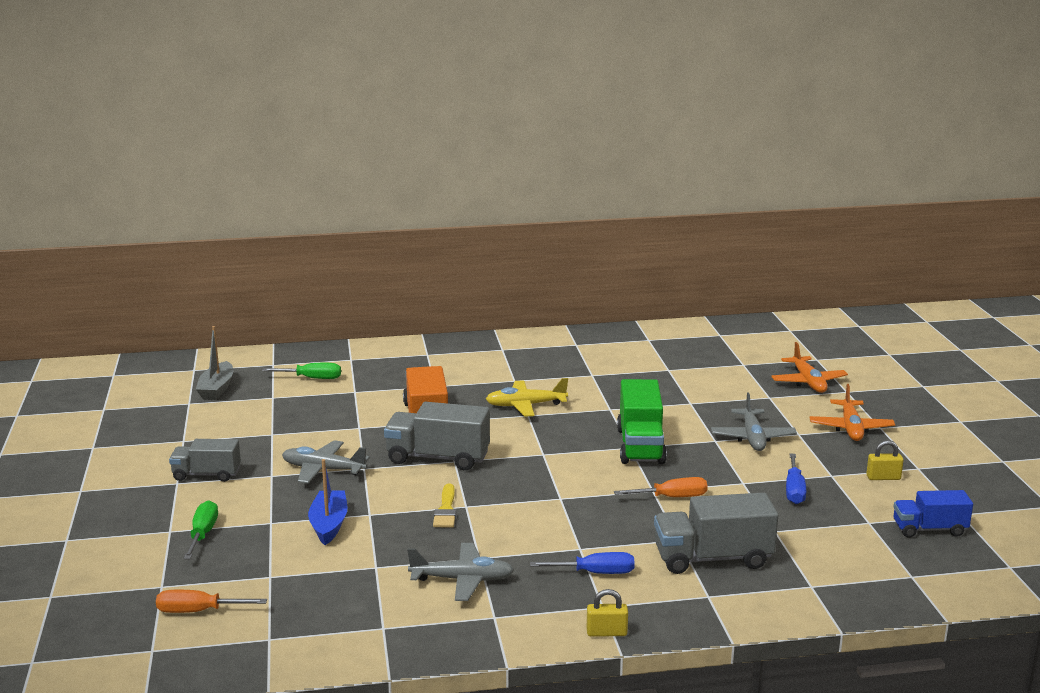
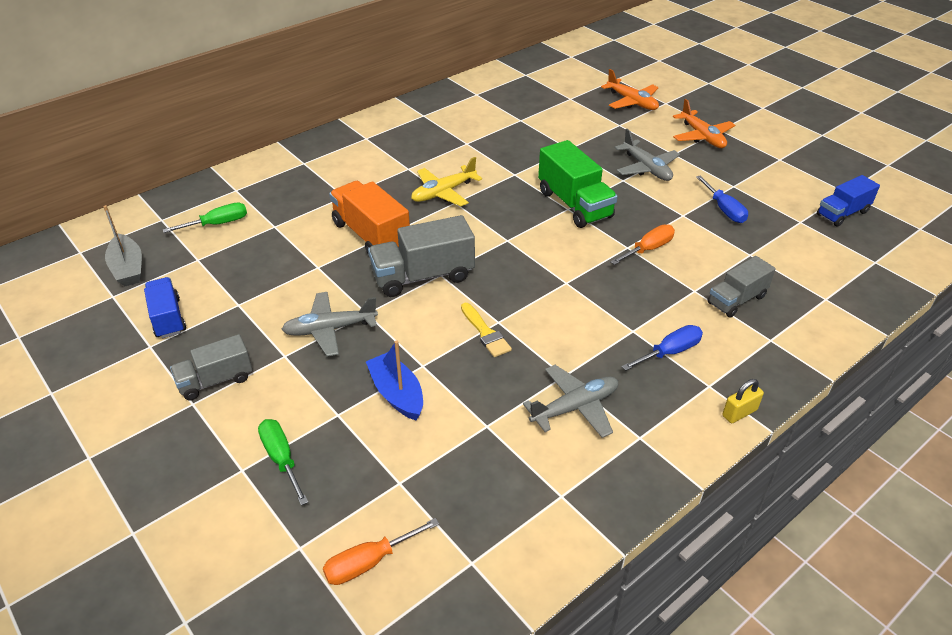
camera: 30 degrees left, 20 degrees up
(213, 427) = (168, 318): none -> blue truck
(712, 558) = (736, 300): grey truck -> grey truck, size x0.64
(883, 477) = (768, 176): yellow padlock -> none

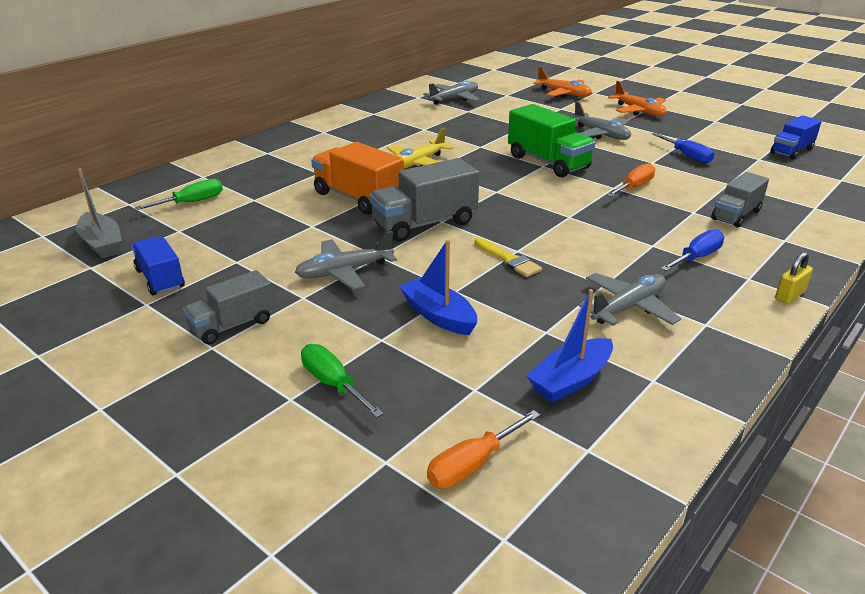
camera: 10 degrees left, 10 degrees down
(487, 485) = (571, 380): none -> blue boat
(513, 100) = (454, 99): none -> grey plane

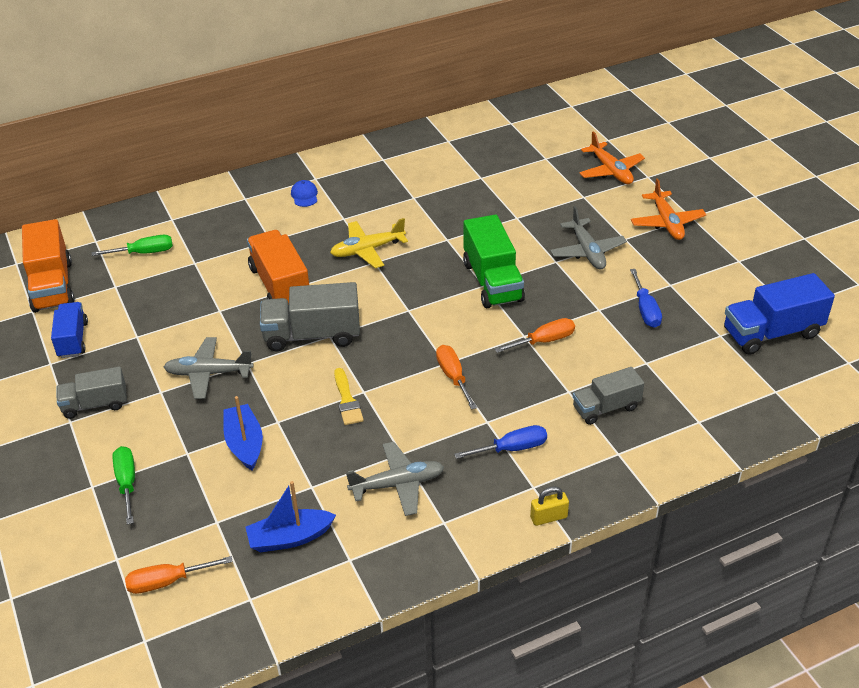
camera: 25 degrees right, 10 degrees up
(102, 244) = (52, 286): grey boat -> orange truck
(324, 142) = (304, 195): none -> blue cap
(454, 99) = (483, 153): grey plane -> none
(587, 223) = (453, 377): none -> orange screwdriver
(792, 151) = (772, 333): blue truck -> blue truck, size x1.56

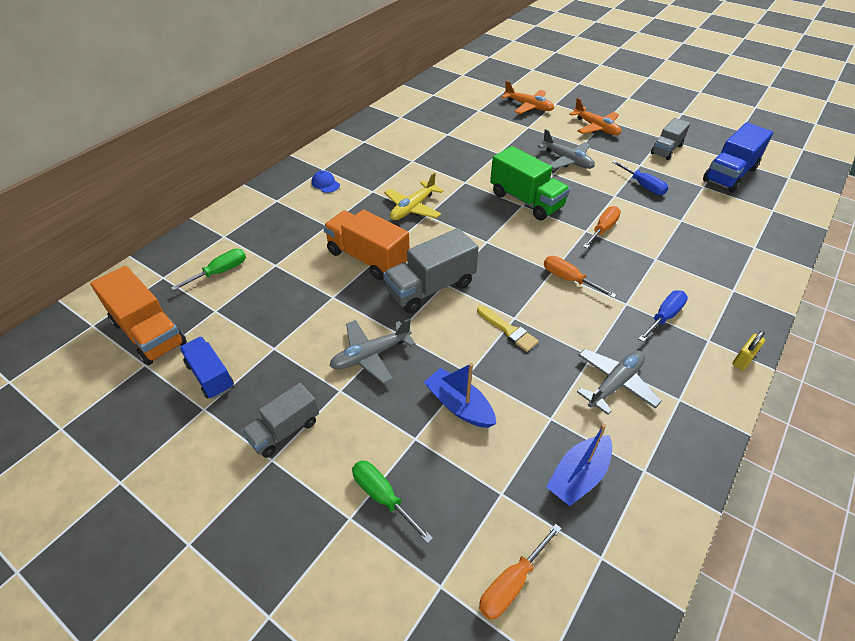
camera: 30 degrees left, 5 degrees up
(606, 408) = (691, 261): grey truck -> grey truck (666, 149)

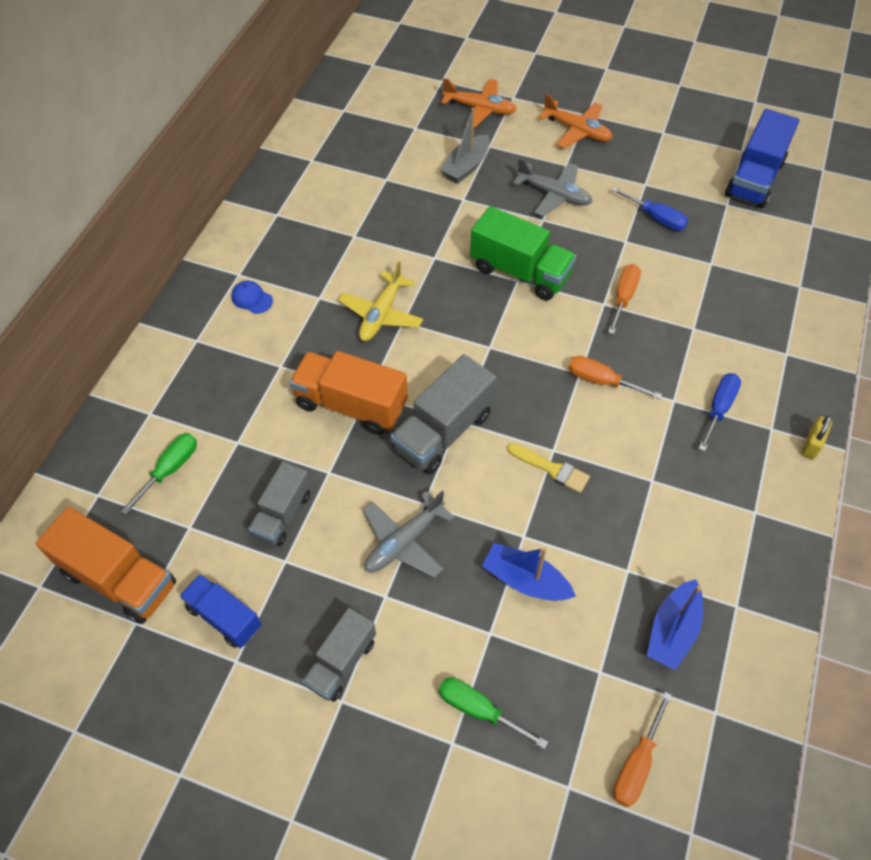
camera: 15 degrees left, 10 degrees up
(507, 135) = (466, 167): none -> grey boat
(615, 384) = (684, 510): grey plane -> none
(666, 149) = (672, 152): grey truck -> grey truck (283, 514)

